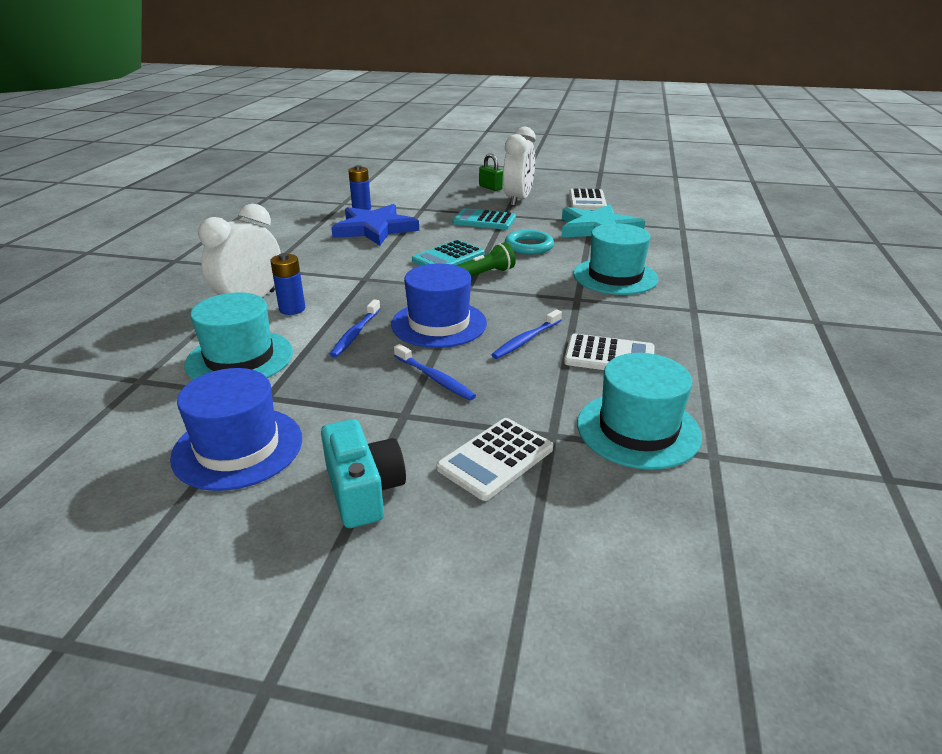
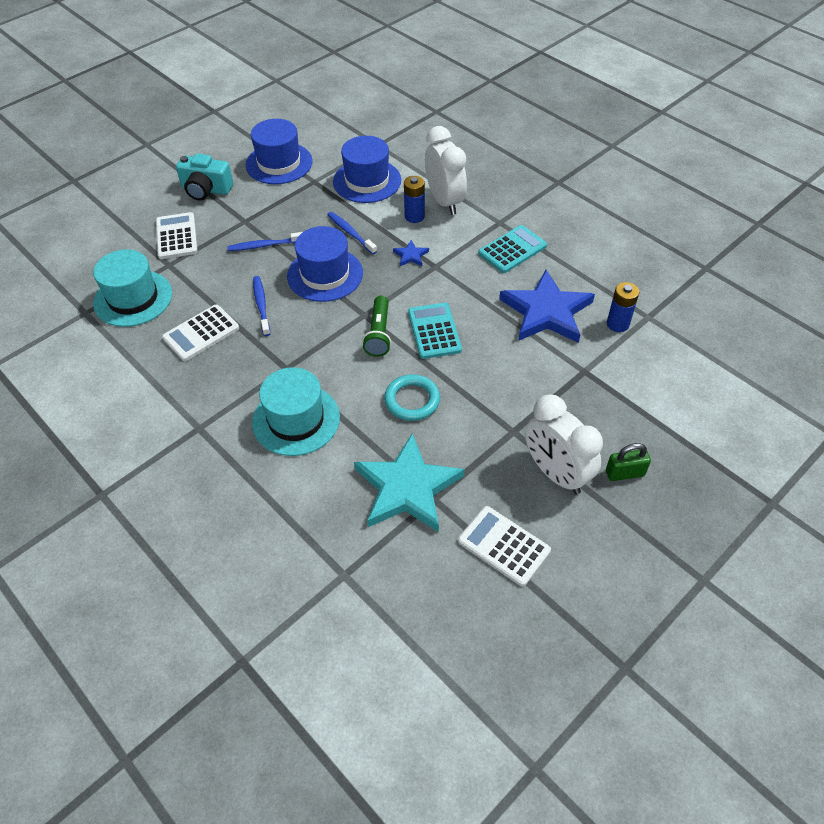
camera: 125 degrees right, 20 degrees up
(240, 358) = (367, 181): turquoise hat -> blue hat
(360, 292) = (411, 255): none -> blue star
(484, 220) = (508, 404): turquoise calculator -> turquoise calculator (512, 249)

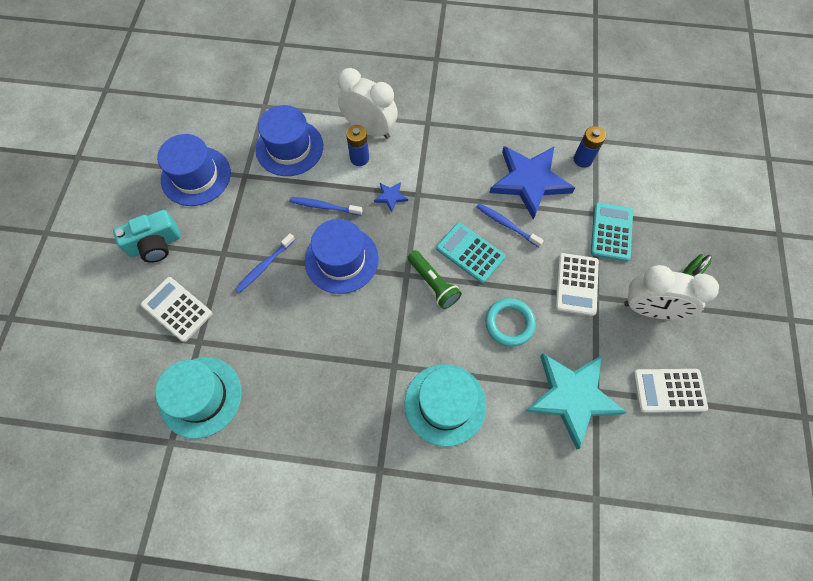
camera: 40 degrees left, 15 degrees up
(201, 333) = (295, 386): white calculator -> white calculator (576, 284)
(261, 305) = (318, 324): blue toothbrush -> blue toothbrush (506, 224)
(512, 249) = (459, 142): turquoise calculator -> turquoise calculator (611, 232)

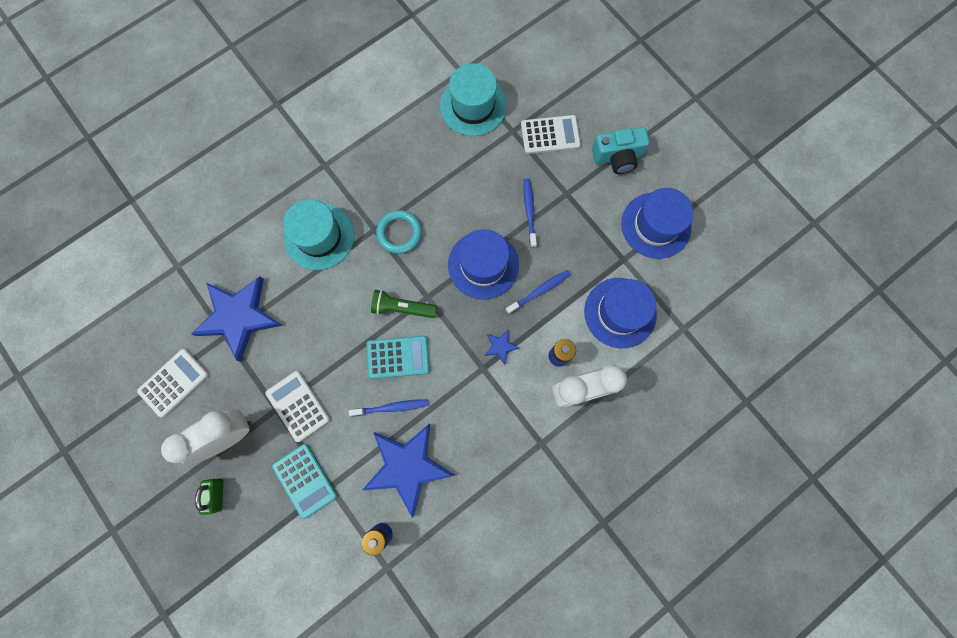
camera: 135 degrees right, 10 degrees up
(155, 244) = (617, 157): turquoise camera -> turquoise camera turned 120 degrees counterclockwise
(509, 323) = (323, 329): turquoise ring -> turquoise ring (399, 233)
(572, 397) = (238, 317): turquoise star -> blue star

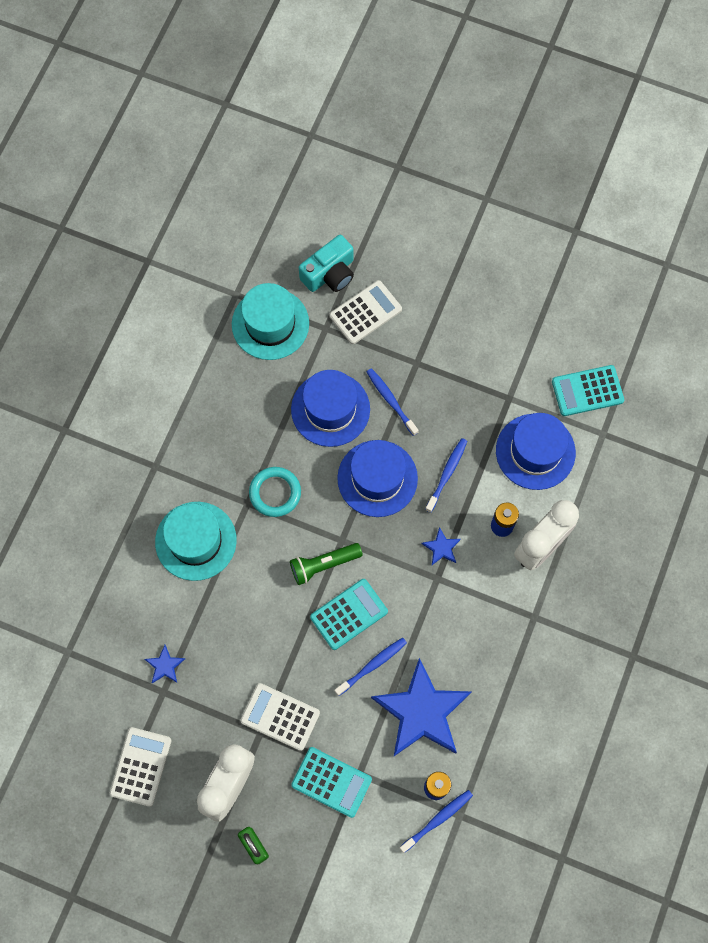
camera: 30 degrees left, 5 degrees down
(238, 317) = (165, 666): blue star -> blue star, size x0.41
(367, 561) = (438, 820): none -> blue toothbrush
(617, 157) = (444, 299): turquoise camera -> turquoise camera (329, 273)
(656, 225) = (520, 348): blue hat -> blue hat (330, 409)
(690, 288) = (587, 391): none -> turquoise calculator

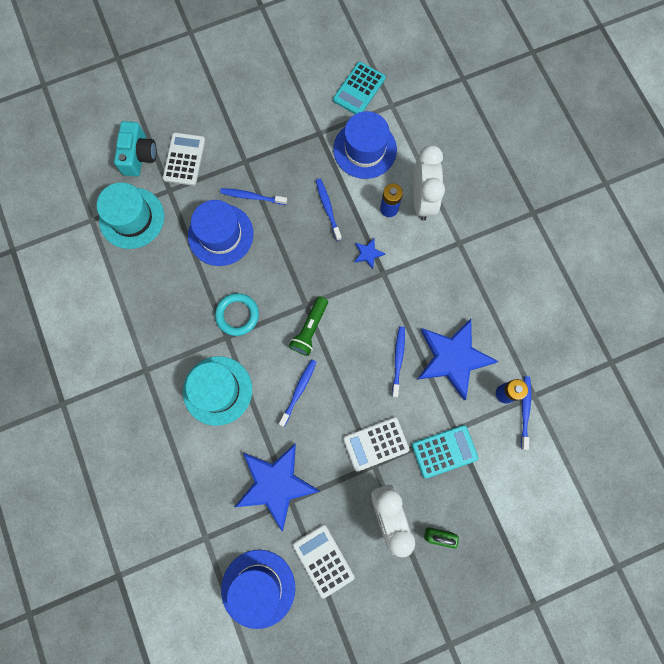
camera: 45 degrees left, 5 degrees up
(165, 666) = (275, 484): blue star -> blue star, size x2.45
(261, 608) = (299, 391): none -> blue toothbrush
(349, 614) = (354, 344): turquoise calculator -> none
(377, 478) = (290, 249): blue hat -> blue hat (258, 588)

